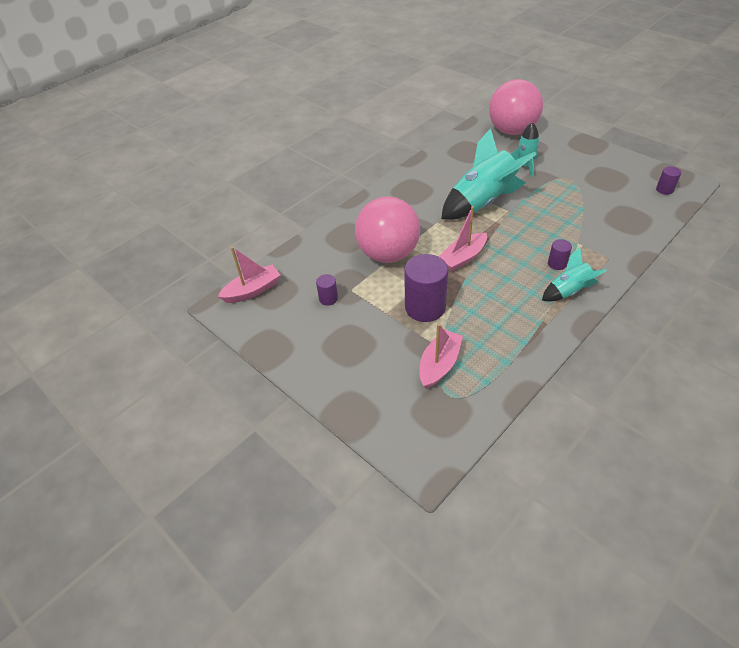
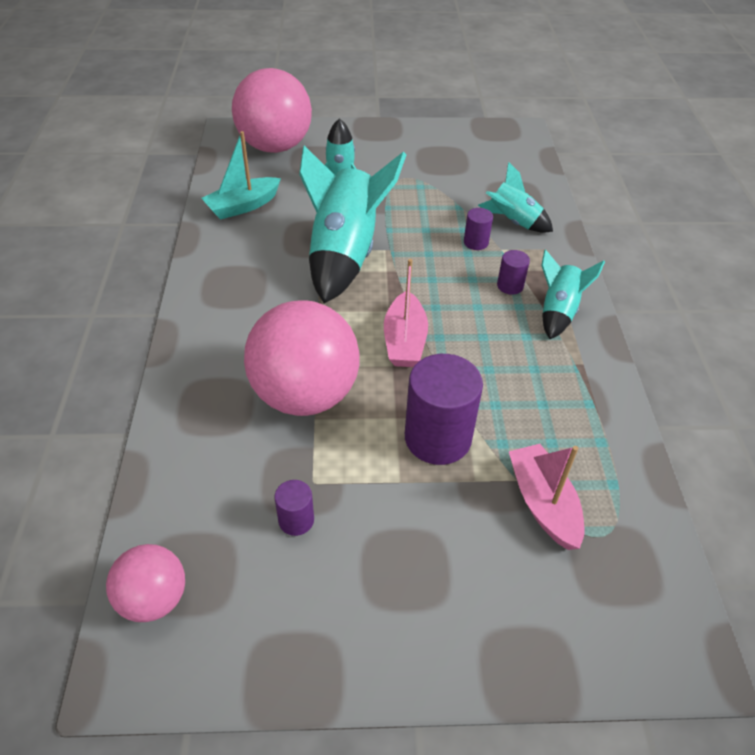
camera: 50 degrees left, 0 degrees up
(253, 290) = (154, 598): pink boat -> pink ball
(459, 155) = (243, 206): none -> turquoise boat
(606, 233) = (513, 222): none -> turquoise rocket
(664, 189) = (508, 147): purple cylinder -> purple cylinder (476, 242)

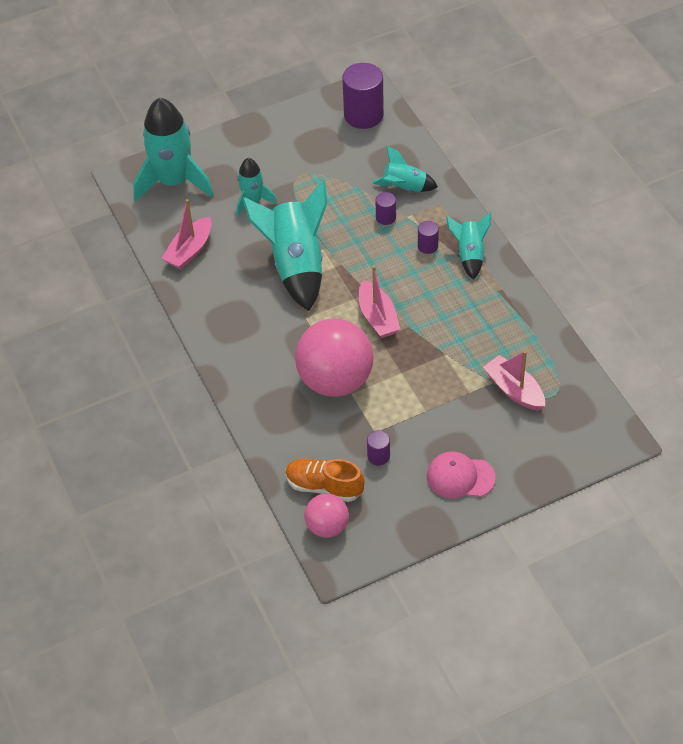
camera: 20 degrees left, 5 degrees up
(193, 533) = (324, 486): none -> orange shoe
(243, 206) = (190, 250): turquoise boat -> pink boat
(275, 147) = (174, 182): pink ball -> turquoise rocket
(396, 607) = (460, 477): none -> pink cap
(437, 438) = (434, 375): purple cylinder -> purple cylinder (363, 115)

